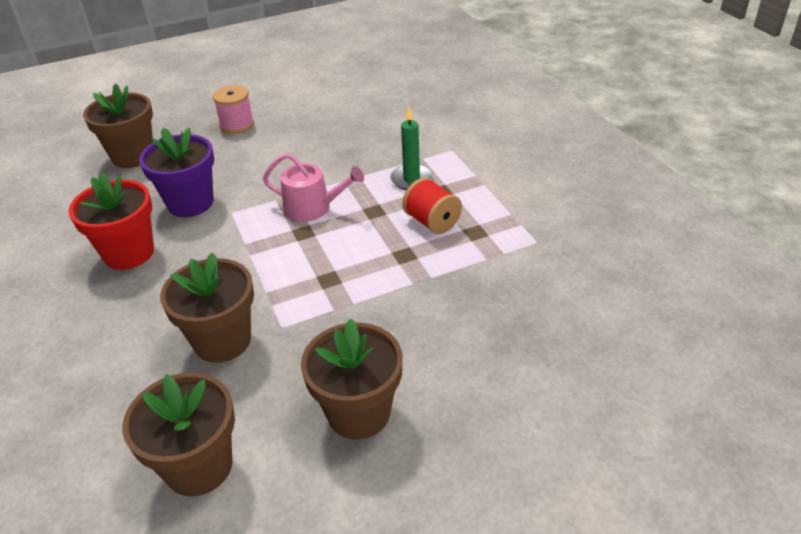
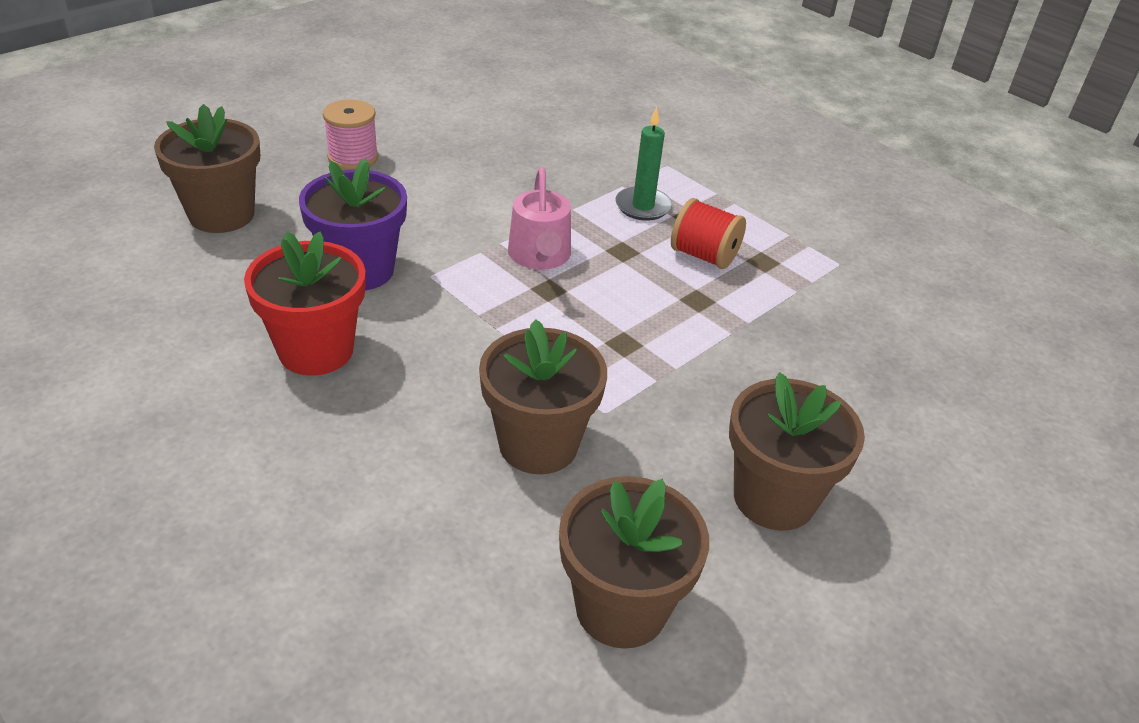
camera: 25 degrees left, 0 degrees up
(313, 208) = (540, 256): pink watering can -> pink watering can turned 90 degrees clockwise

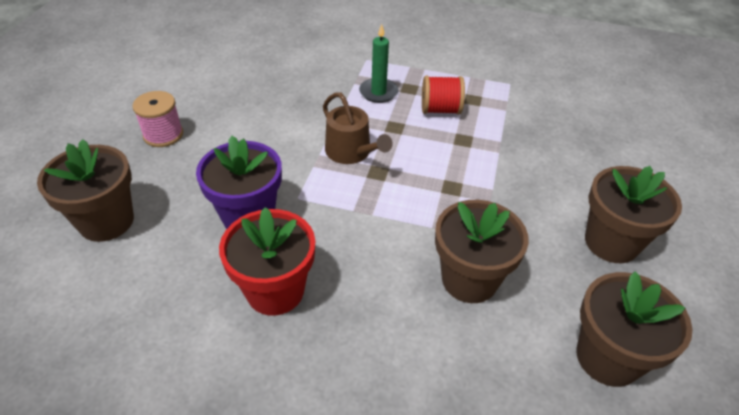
camera: 30 degrees left, 5 degrees up
(540, 256) = (351, 152): pink watering can -> brown watering can

